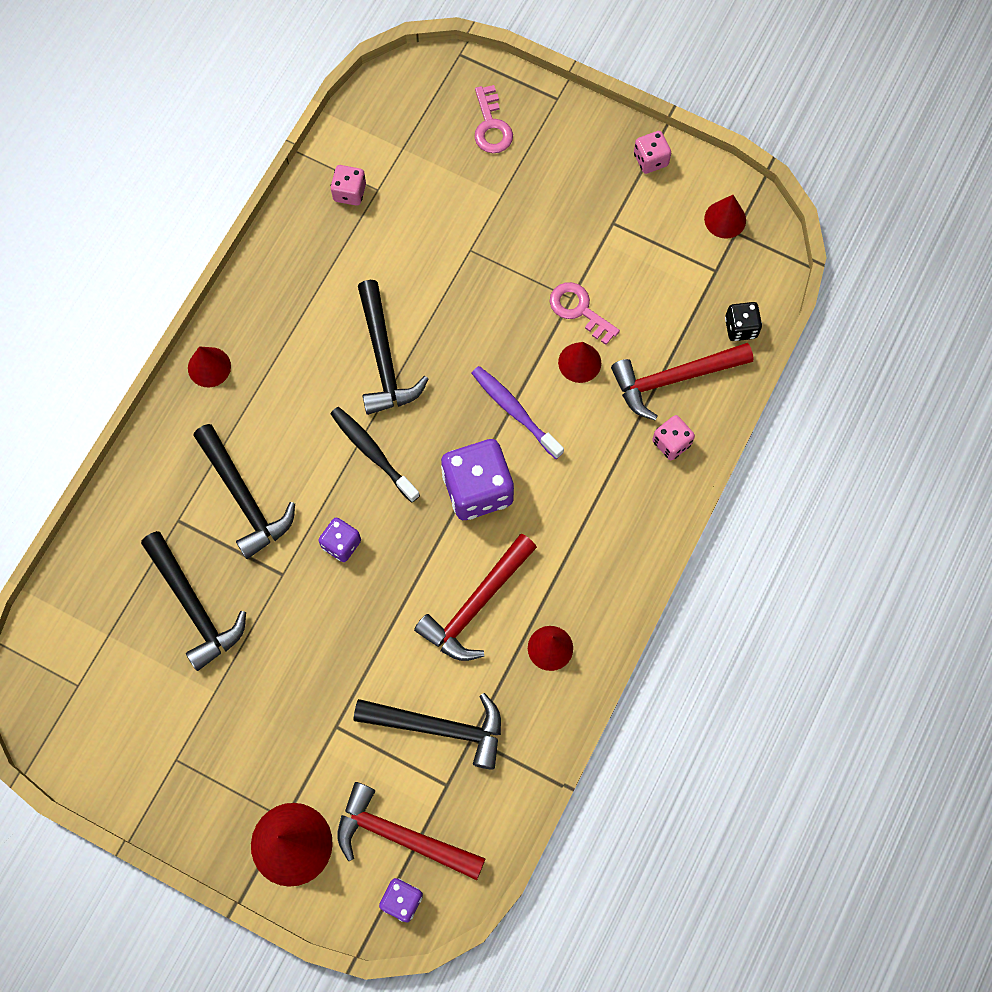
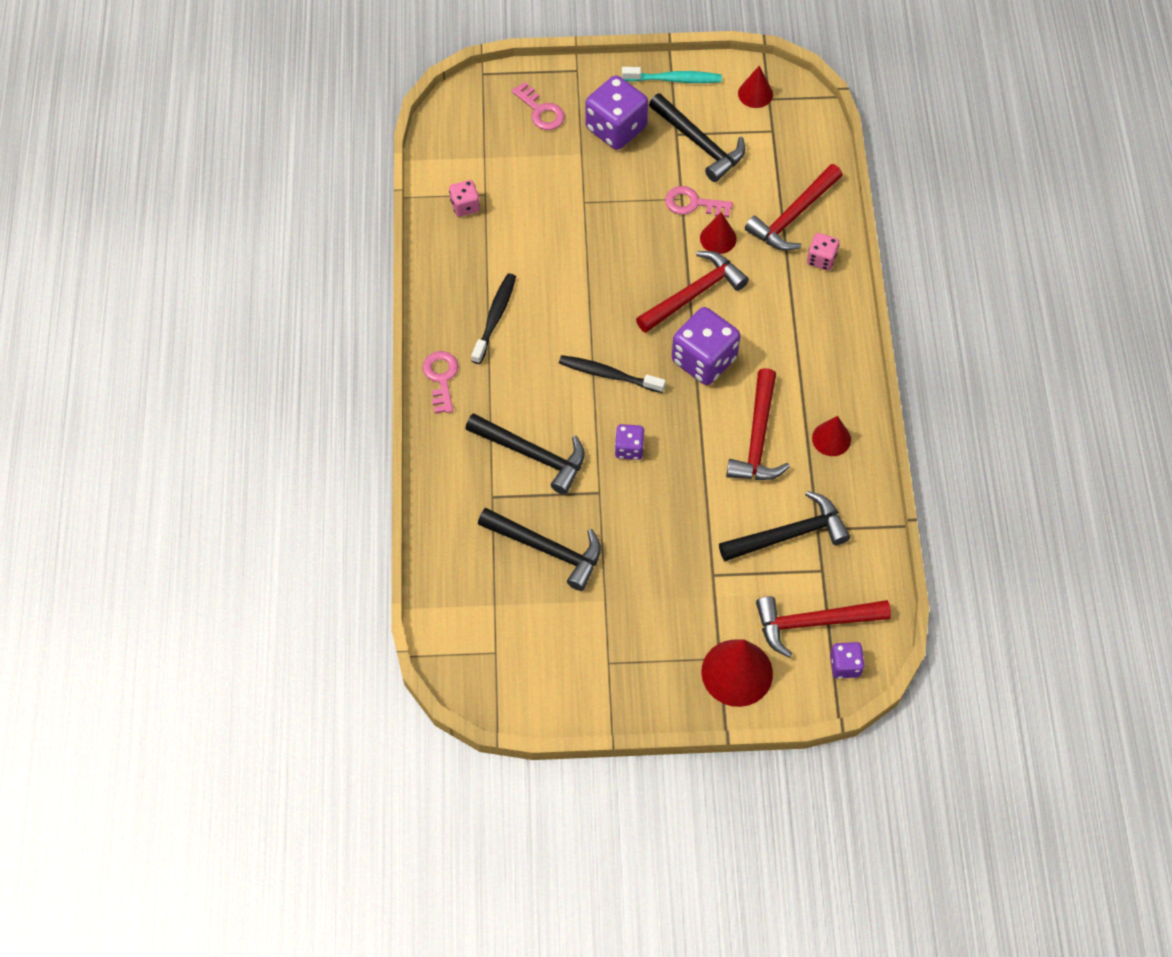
camera: 30 degrees left, 10 degrees down
(209, 367) = (441, 378): red cone -> pink key
(301, 330) = (495, 317): none -> black toothbrush
(384, 358) = (571, 306): black hammer -> black hammer (699, 143)
(514, 411) = (694, 294): purple toothbrush -> red hammer
(555, 184) = (616, 128): none -> purple dice
(650, 160) = (674, 79): pink dice -> turquoise toothbrush
(740, 328) = (816, 159): black dice -> none

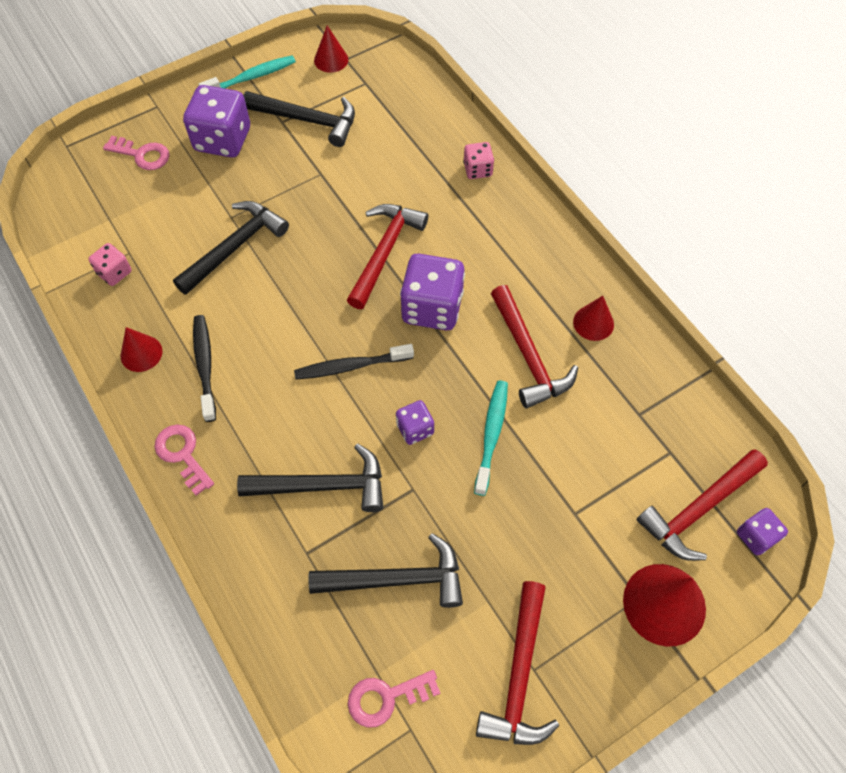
camera: 30 degrees left, 0 degrees up
(686, 483) = (491, 435): none -> turquoise toothbrush
(693, 203) = (334, 173): pink key -> pink key (386, 697)
(718, 238) = (375, 193): red cone -> red cone (141, 353)
(789, 534) = (618, 433): black hammer -> black hammer (234, 247)
(793, 216) = (429, 144): red hammer -> red hammer (519, 675)

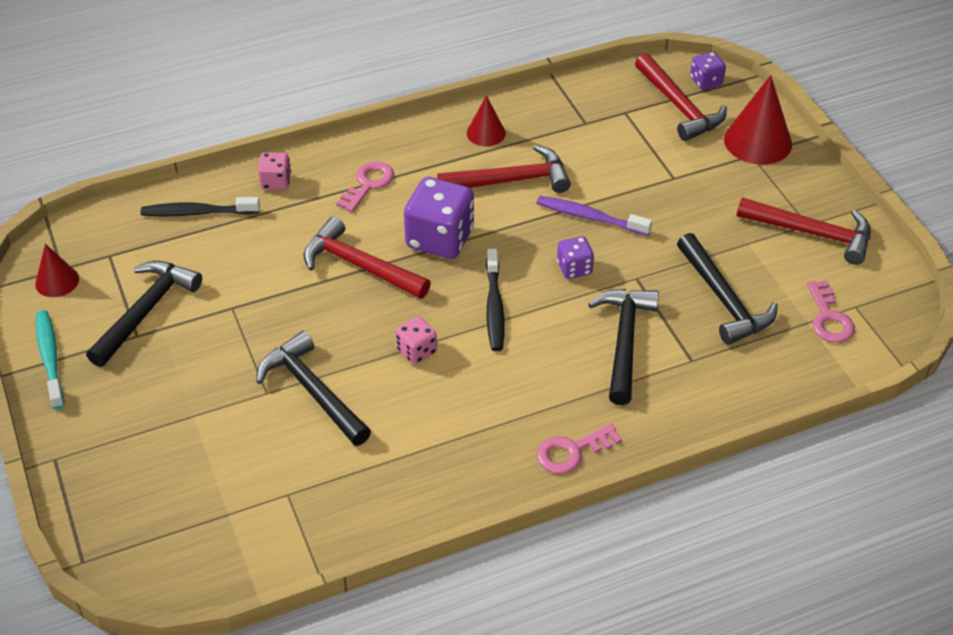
camera: 80 degrees left, 15 degrees down
(114, 272) = (314, 509): pink dice -> pink dice (416, 351)
(141, 353) = (436, 485): red cone -> none
(142, 155) = (134, 476): pink key -> pink key (368, 184)
(205, 366) = (466, 427): black toothbrush -> black toothbrush (197, 212)
(222, 140) = (143, 393): purple dice -> none
(396, 579) = (723, 299): black hammer -> black hammer turned 150 degrees clockwise
(491, 435) = (589, 217): turquoise toothbrush -> purple toothbrush

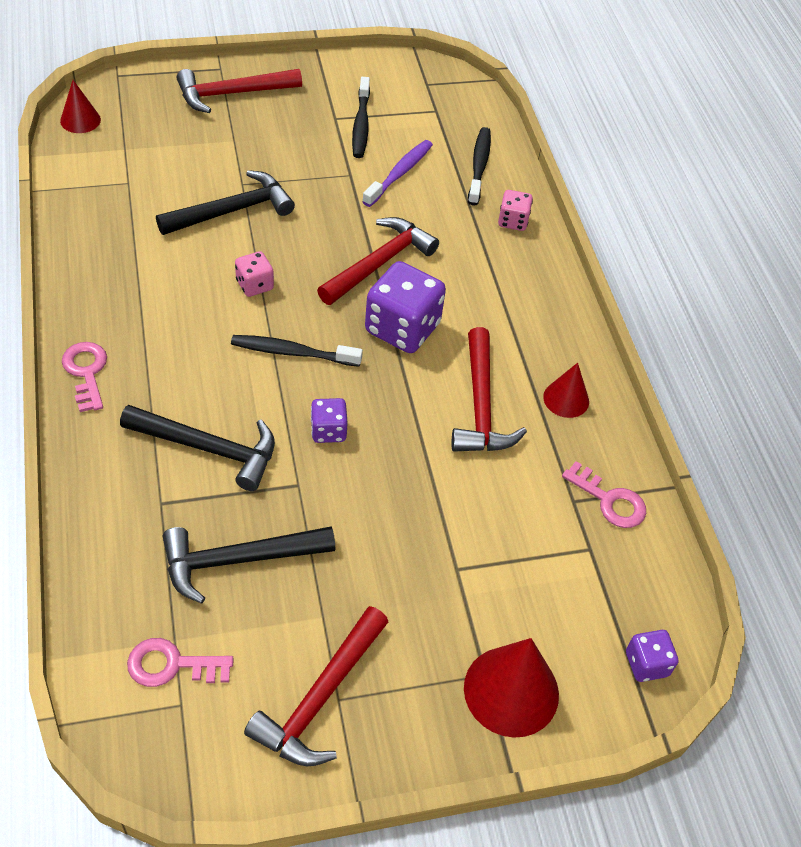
camera: 95 degrees right, 5 degrees up
(50, 358) = (325, 72): turquoise toothbrush -> none
(57, 281) = (412, 80): red cone -> red cone (80, 120)
(146, 311) = (361, 125): black hammer -> black toothbrush
(368, 184) = (496, 287): pink key -> pink key (609, 500)
(589, 217) = (405, 464): purple toothbrush -> purple toothbrush (399, 173)
(679, 106) = (595, 614): red hammer -> red hammer (232, 94)

